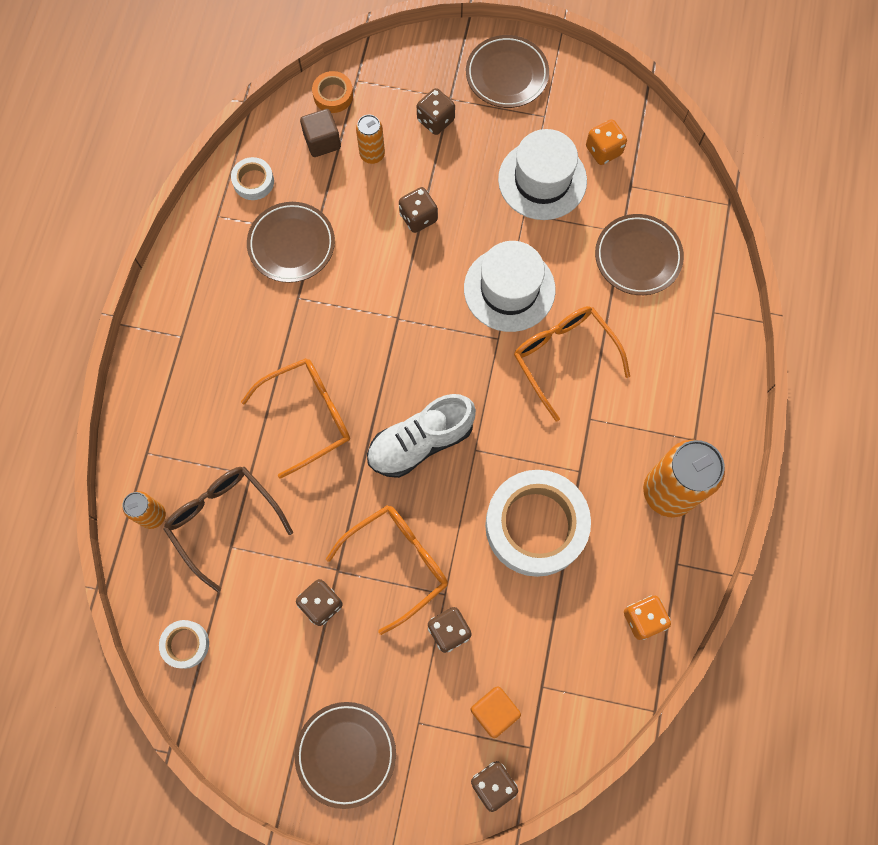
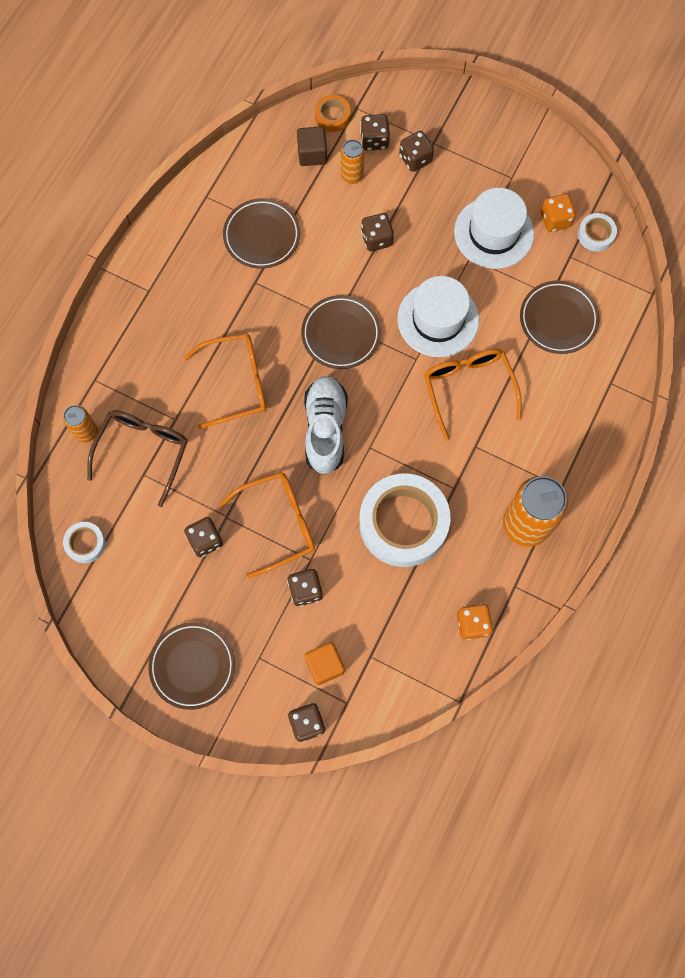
camera: 15 degrees right, 0 degrees up
(223, 520) = (143, 451): brown glasses -> brown glasses turned 45 degrees clockwise
(253, 181) = (244, 174): white tape -> white tape (596, 235)
(386, 110) = (374, 140): none -> brown dice
(420, 442) = (325, 429): white shoe -> white shoe turned 105 degrees clockwise
(507, 75) = (489, 134): brown plate -> brown plate (341, 334)

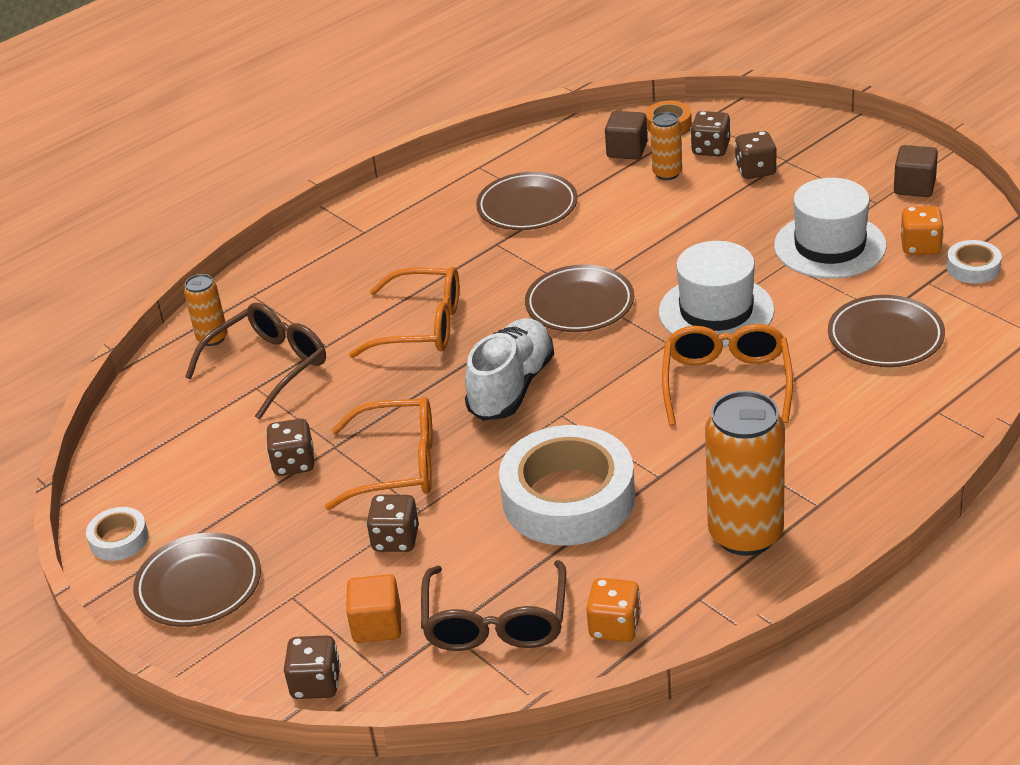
camera: 25 degrees right, 35 degrees down
(85, 543) = (144, 437): white tape -> white tape (119, 539)
(376, 239) = (671, 230): brown dice -> none
(398, 642) = (496, 622): none -> brown glasses
(533, 155) = (914, 187): none -> brown cube

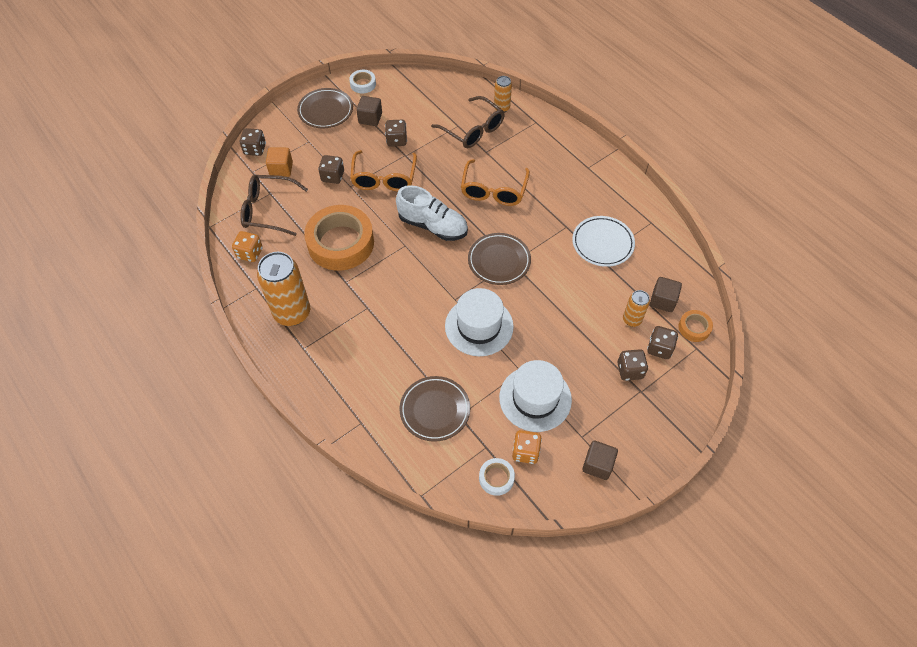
camera: 90 degrees right, 20 degrees up
(227, 511) = (370, 118): none -> brown cube
(527, 207) = (602, 243): brown plate -> white plate
(568, 498) = (341, 243): white tape -> orange tape
(726, 382) = (413, 322): orange glasses -> none

